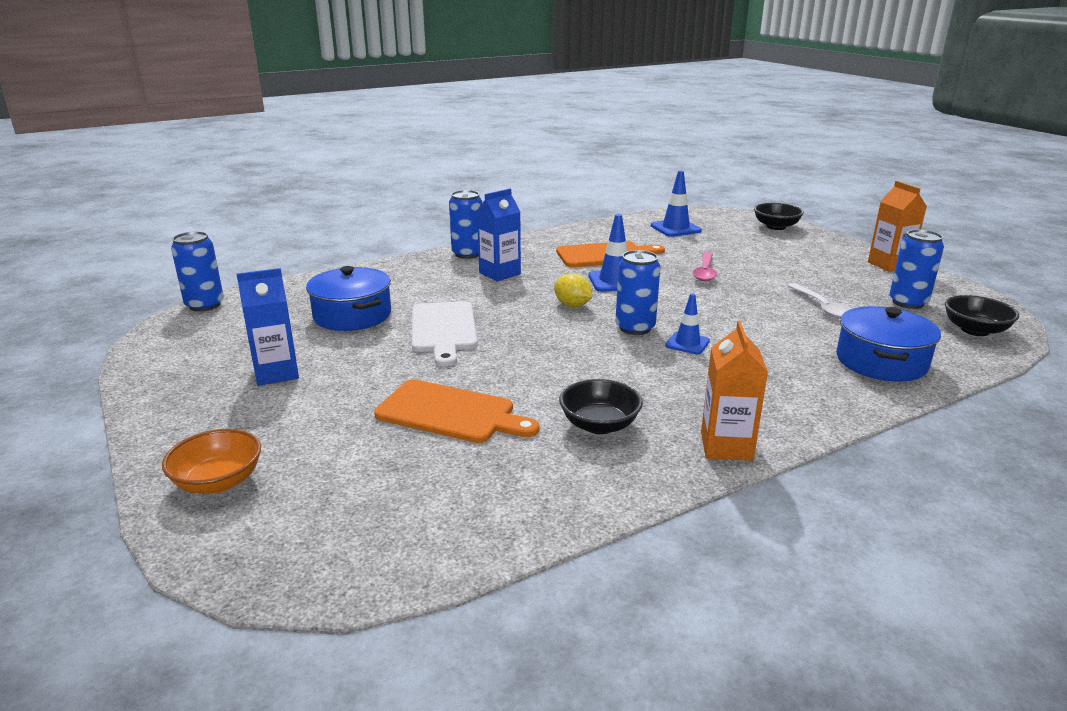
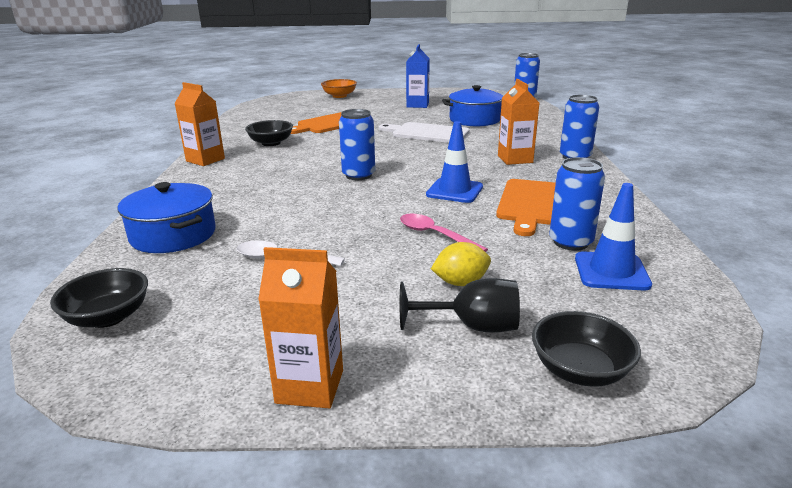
camera: 120 degrees right, 0 degrees up
(499, 273) = (515, 159): blue carton -> orange carton
(572, 305) = (422, 167): yellow lemon -> yellow lemon (460, 282)
(687, 343) = (312, 183): blue traffic cone -> none
(784, 246) = (472, 326): none -> black goblet
(908, 302) = (211, 317): blue can -> blue can (570, 242)

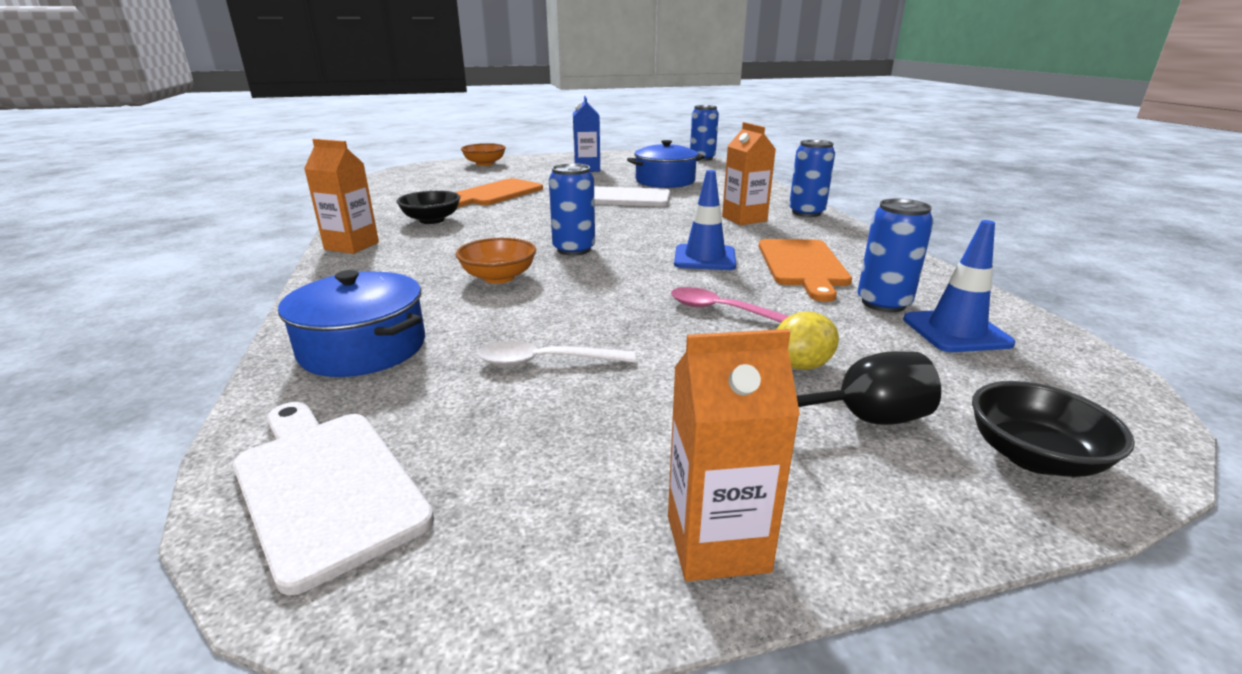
camera: 15 degrees left, 0 degrees up
(108, 317) = (326, 485): black bowl -> white cutting board
(290, 193) = (499, 277): none -> orange bowl

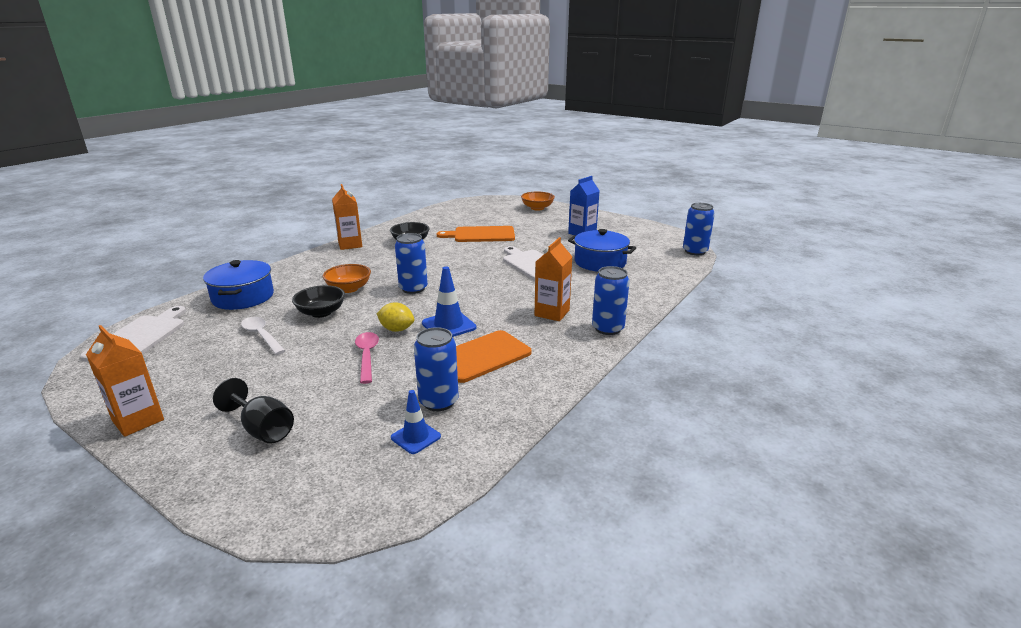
camera: 50 degrees right, 0 degrees up
(801, 365) = (313, 397): yellow lemon -> yellow lemon (396, 329)
(956, 331) = (415, 437): blue traffic cone -> blue traffic cone, size x0.66
(1033, 457) = (256, 488): black bowl -> black bowl (321, 312)

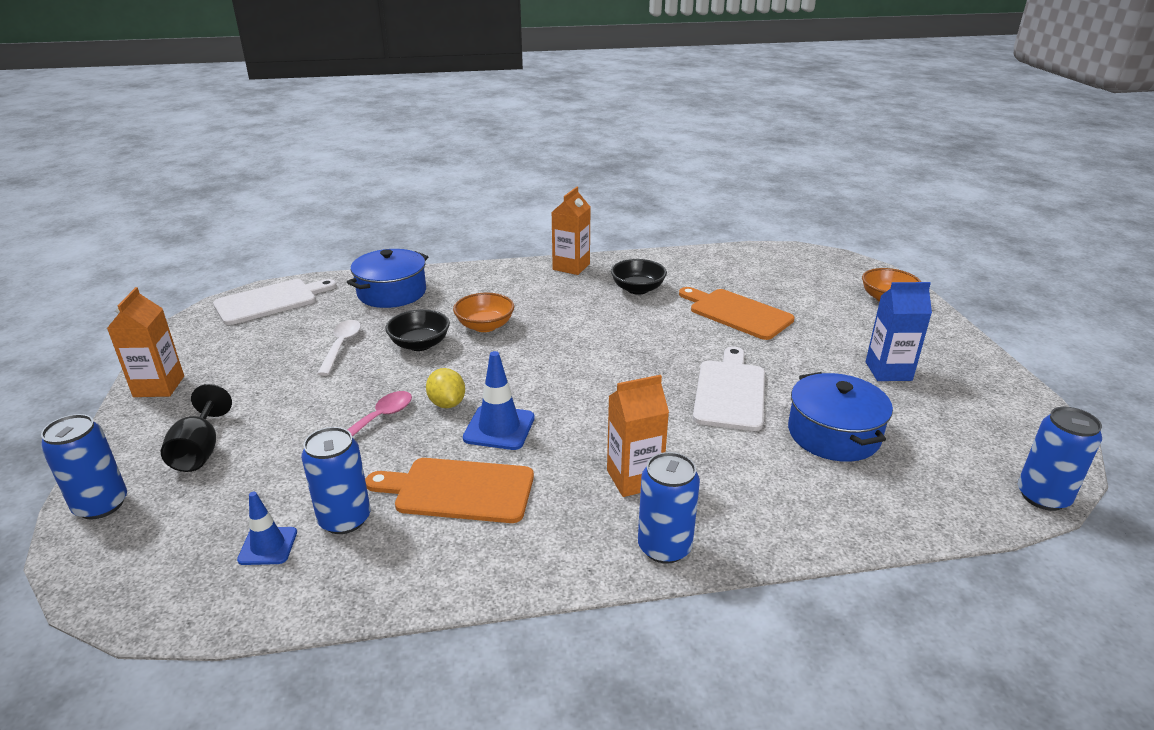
camera: 45 degrees right, 5 degrees up
(413, 288) = (542, 357): blue can -> blue can (101, 505)

